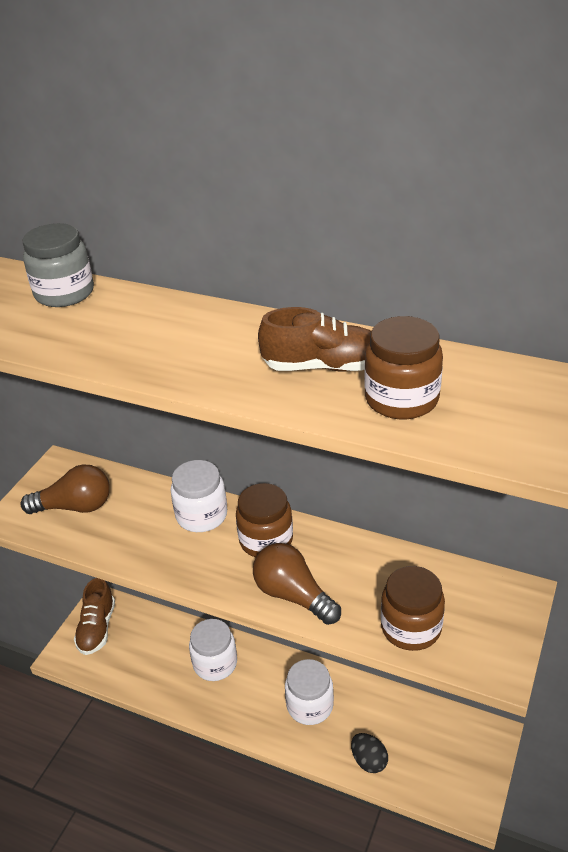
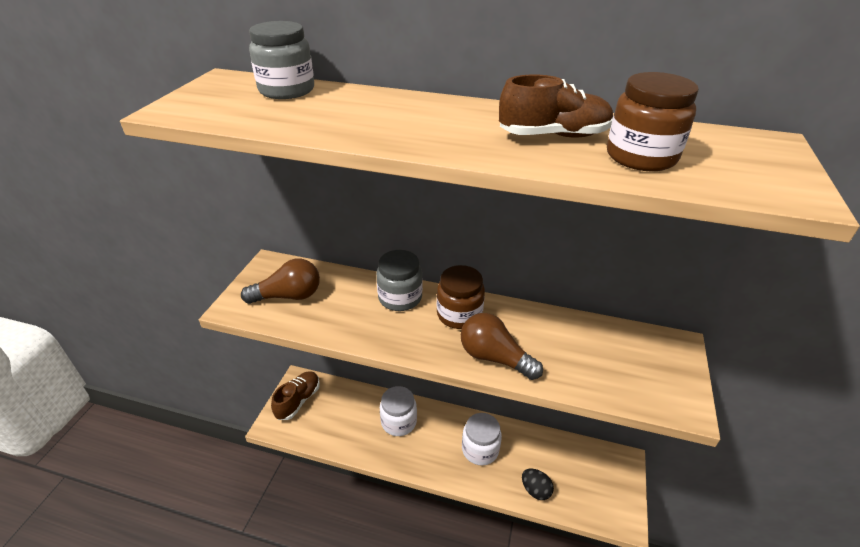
camera: 10 degrees left, 0 degrees up
(97, 628) = (298, 401): brown shoe -> brown shoe turned 150 degrees counterclockwise
(201, 515) = (400, 298): white jar -> grey jar
(411, 627) = (601, 378): brown jar -> none

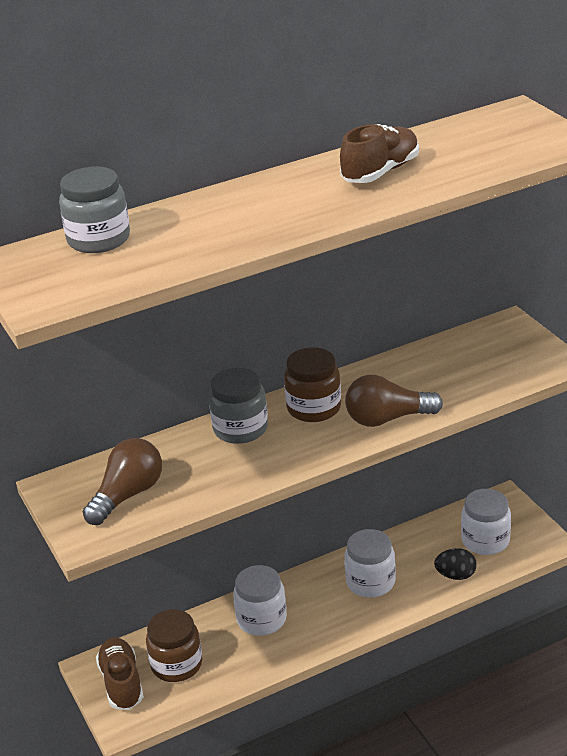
camera: 40 degrees left, 5 degrees down
(581, 481) = (485, 540): none -> white jar
(641, 157) = (457, 160): brown jar -> brown jar (176, 664)

